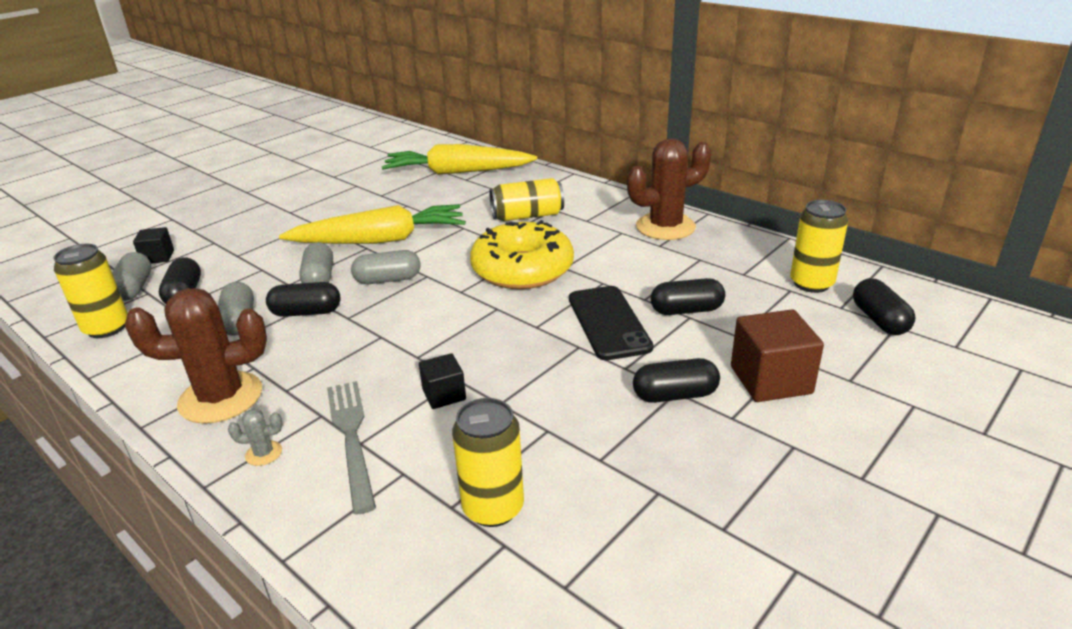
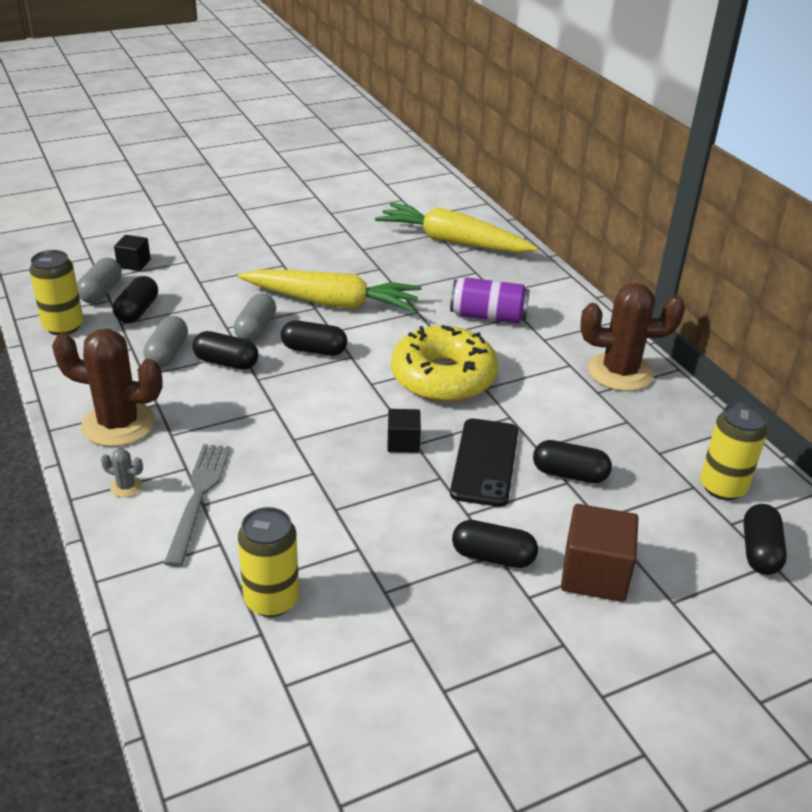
camera: 20 degrees right, 5 degrees up
(388, 280) = (314, 350): grey capsule -> black capsule
(444, 395) = (294, 484): black cube -> black cube (403, 442)
(527, 216) = (488, 316): yellow can -> purple can

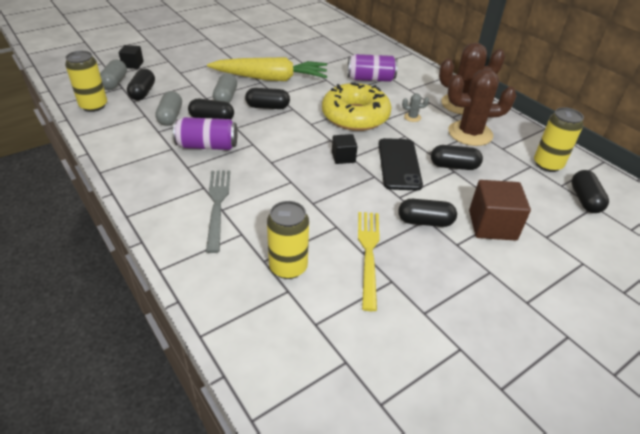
camera: 10 degrees left, 5 degrees up
(118, 424) = (148, 164): brown cactus -> brown cactus (470, 133)
(126, 487) = (164, 204): grey cactus -> grey cactus (412, 117)
(208, 405) = (207, 146): none -> purple can
(392, 594) = (368, 253): none -> yellow fork
(452, 241) = (334, 39): yellow carrot -> none

